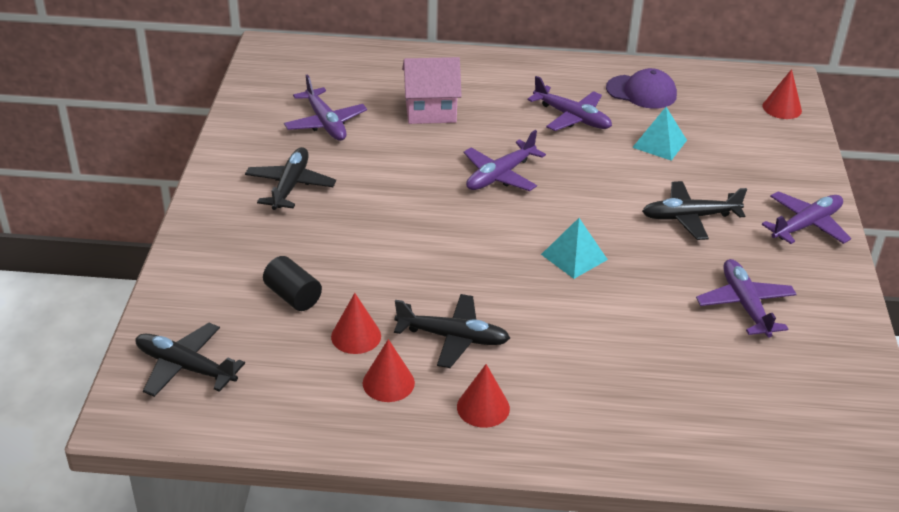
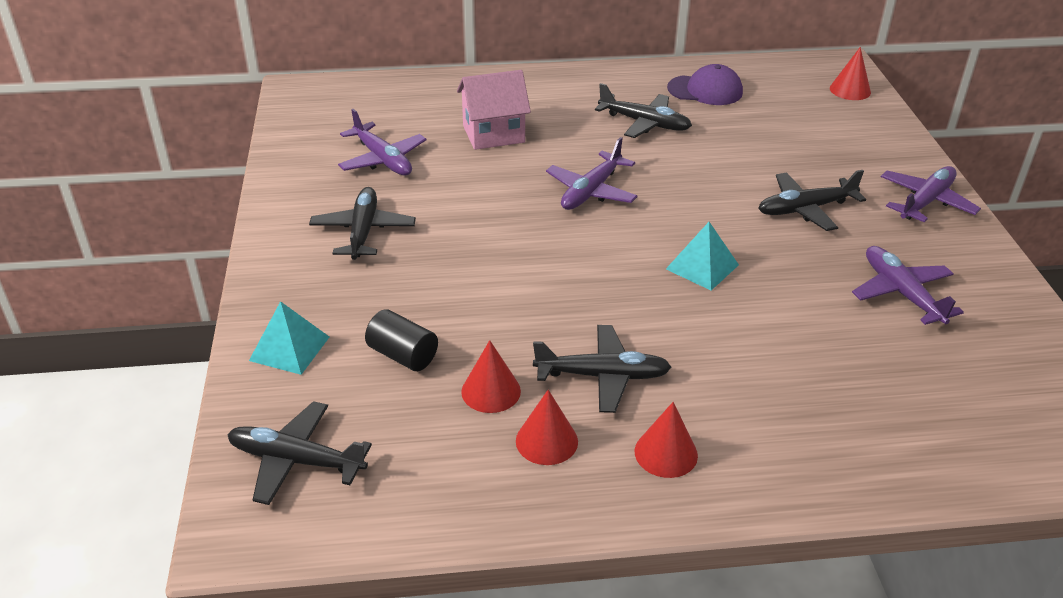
camera: 10 degrees left, 0 degrees up
(571, 117) = (644, 123): purple plane -> black plane
(659, 143) = (744, 138): turquoise pyramid -> turquoise pyramid (289, 348)

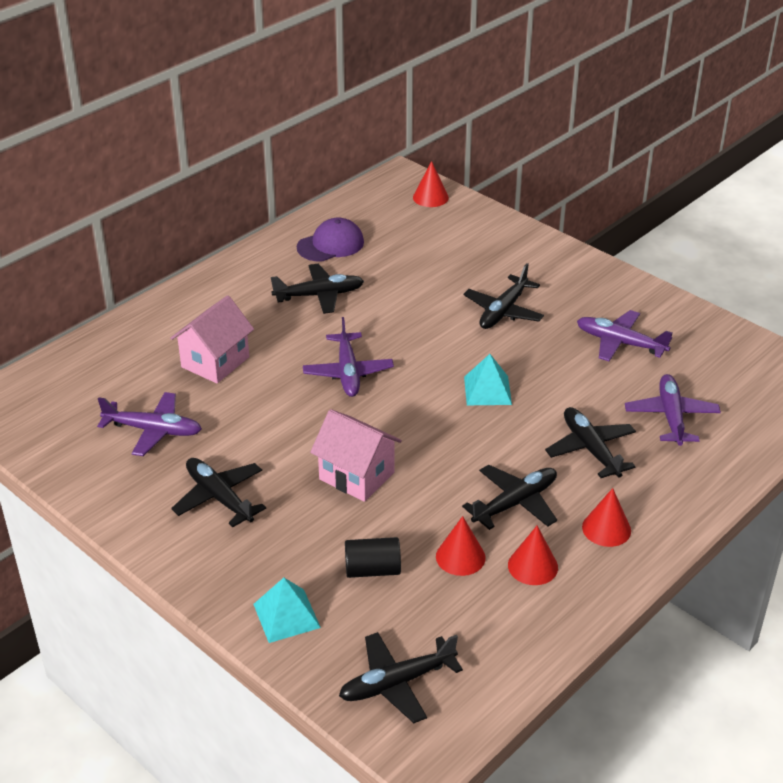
camera: 40 degrees left, 0 degrees up
(490, 274) = (356, 476): none -> pink house
(743, 372) = (591, 449): none -> black plane
(925, 202) = (568, 267): purple plane -> purple plane (671, 417)

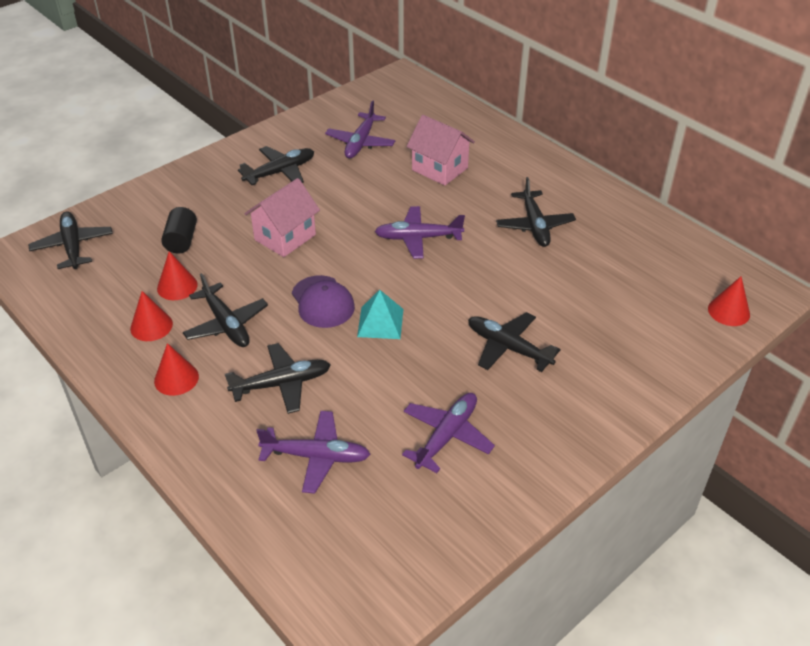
camera: 95 degrees right, 5 degrees up
(286, 615) = (155, 200): turquoise pyramid -> none
(330, 245) = (621, 235): purple cap -> purple cap (322, 302)

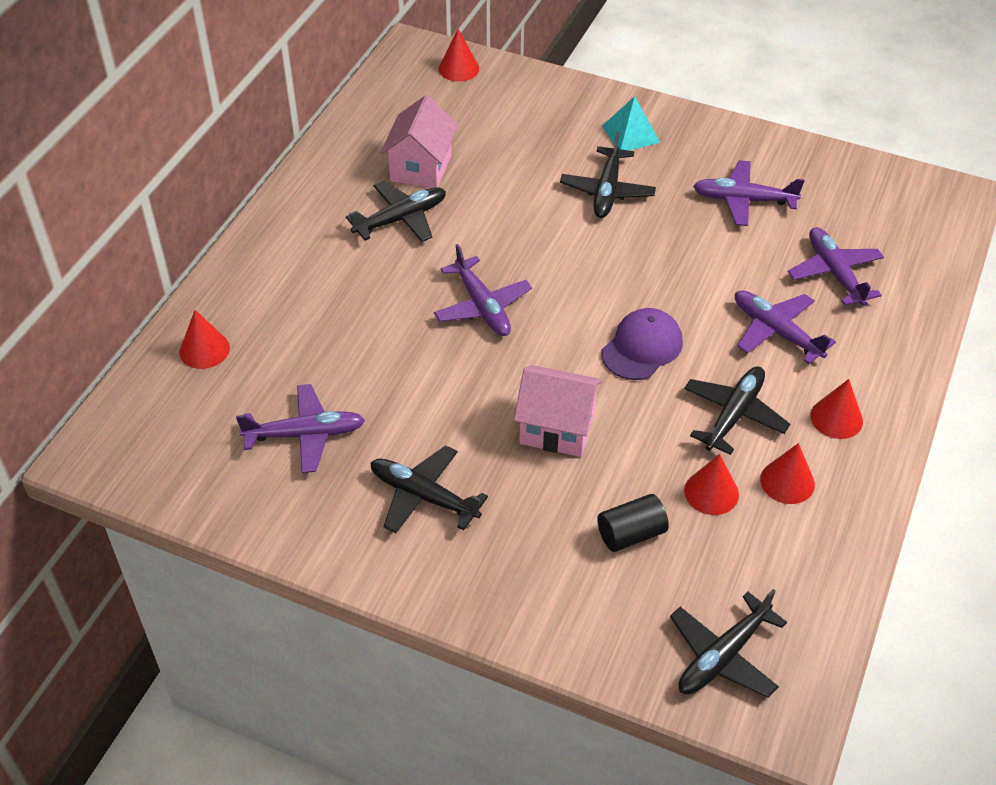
camera: 115 degrees left, 5 degrees up
(281, 384) = (776, 332): black plane -> purple plane
(380, 322) = (639, 290): turquoise pyramid -> turquoise pyramid (631, 134)
(439, 169) = (329, 331): pink house -> pink house (421, 168)
(456, 122) = (204, 350): none -> red cone

